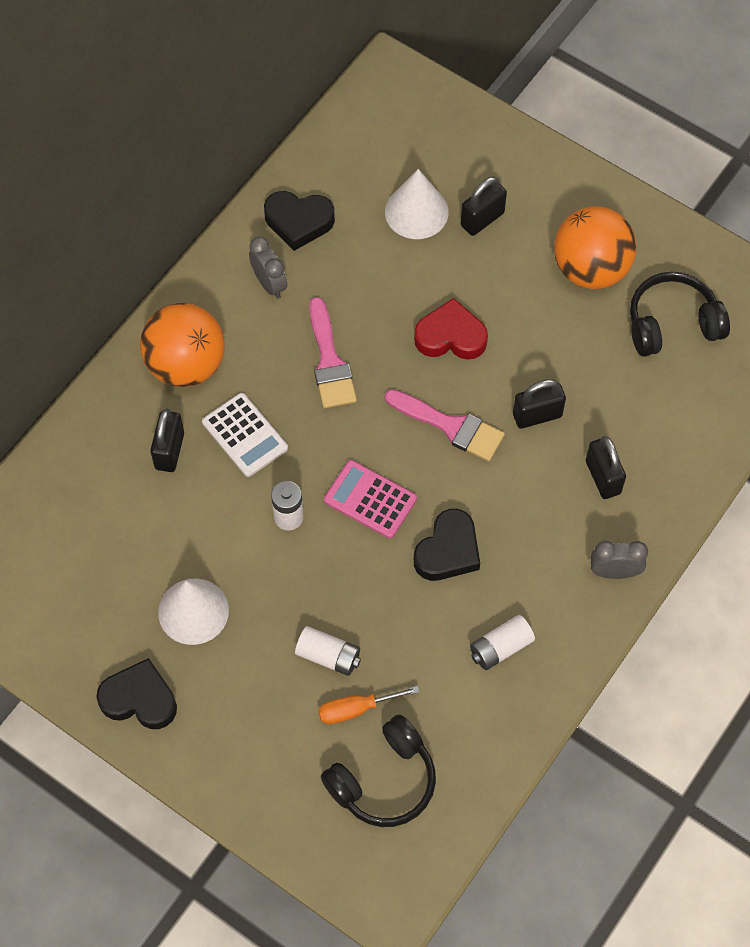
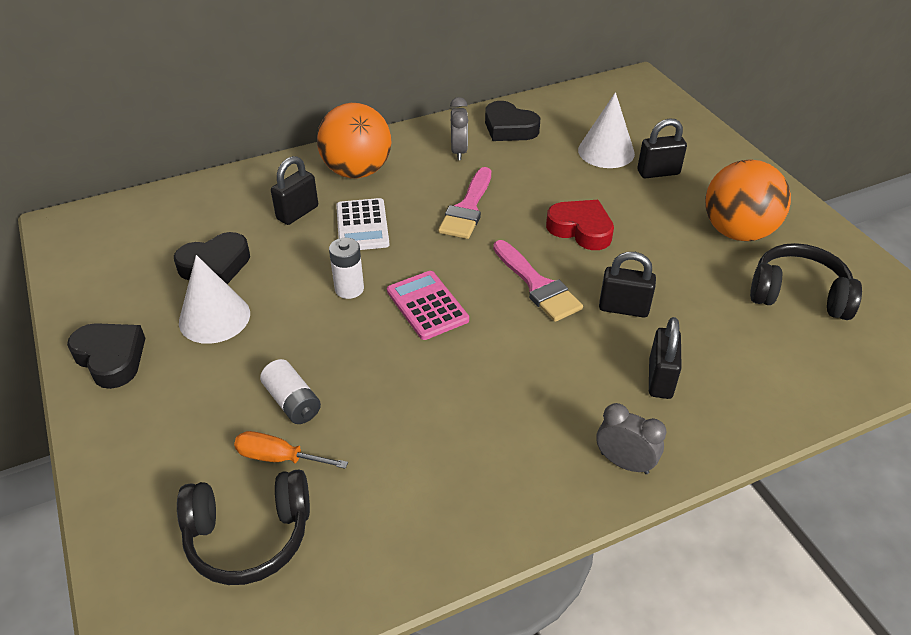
camera: 30 degrees right, 20 degrees down
(448, 550) = (467, 371): black heart -> black heart (215, 265)
(500, 647) = (459, 474): white battery -> none

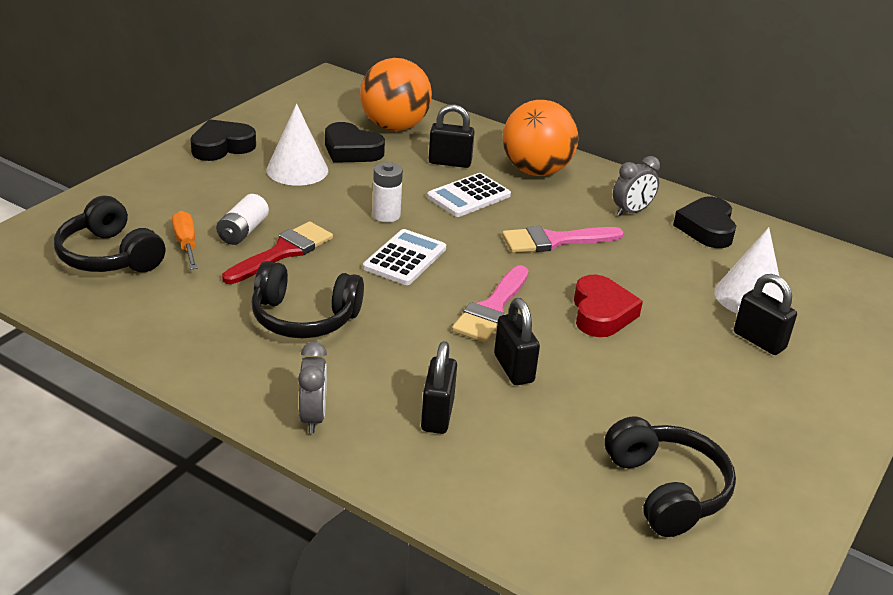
camera: 55 degrees right, 10 degrees down
(111, 358) = (222, 147): black heart -> black heart turned 135 degrees counterclockwise
(354, 385) = (283, 252): none -> red brush
(427, 305) = (405, 258): pink calculator -> white calculator
(473, 411) = (304, 317): none -> black headphones
(660, 379) = (437, 415): black padlock -> black padlock turned 60 degrees counterclockwise
(737, 232) = (724, 421): orange ball -> orange ball (394, 126)

